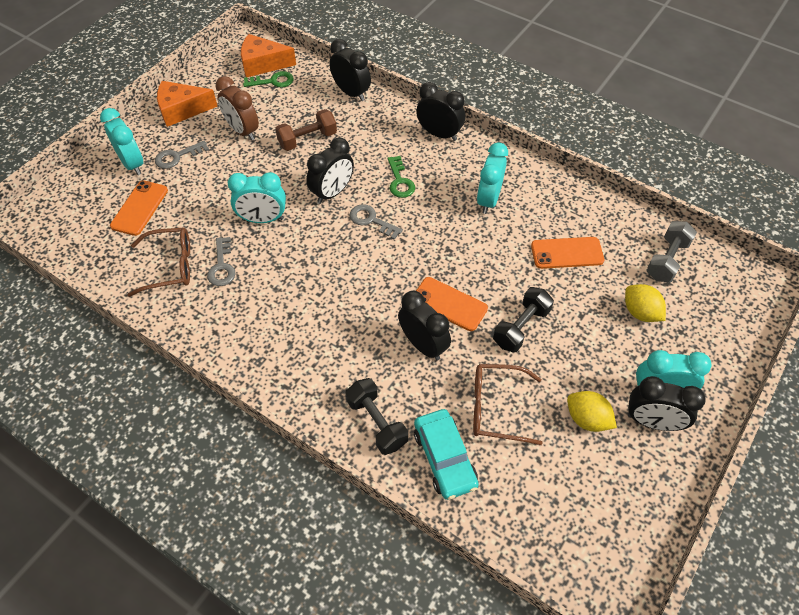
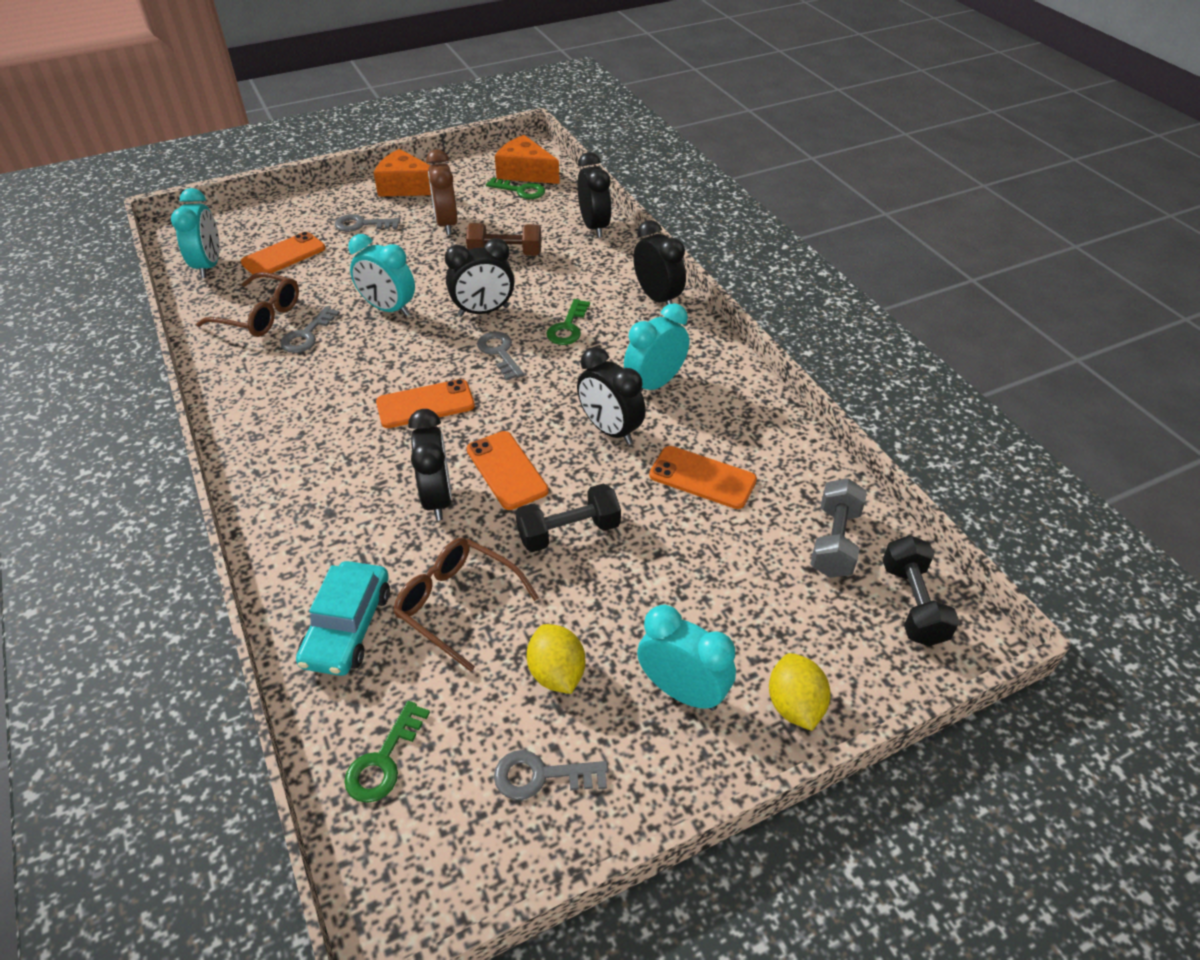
camera: 30 degrees right, 10 degrees down
(132, 164) = (315, 216): turquoise clock -> turquoise clock (209, 266)
(356, 282) = (425, 404): none -> orange phone
(377, 423) = (311, 553): black dumbbell -> black dumbbell (913, 604)
(538, 525) = (383, 760): none -> green key
(628, 482) = (541, 776): none -> grey key
(640, 312) = (741, 585): yellow lemon -> yellow lemon (794, 705)
(652, 422) = (641, 721): black clock -> black clock (610, 430)
(666, 260) = (834, 542): grey dumbbell -> grey dumbbell turned 45 degrees counterclockwise

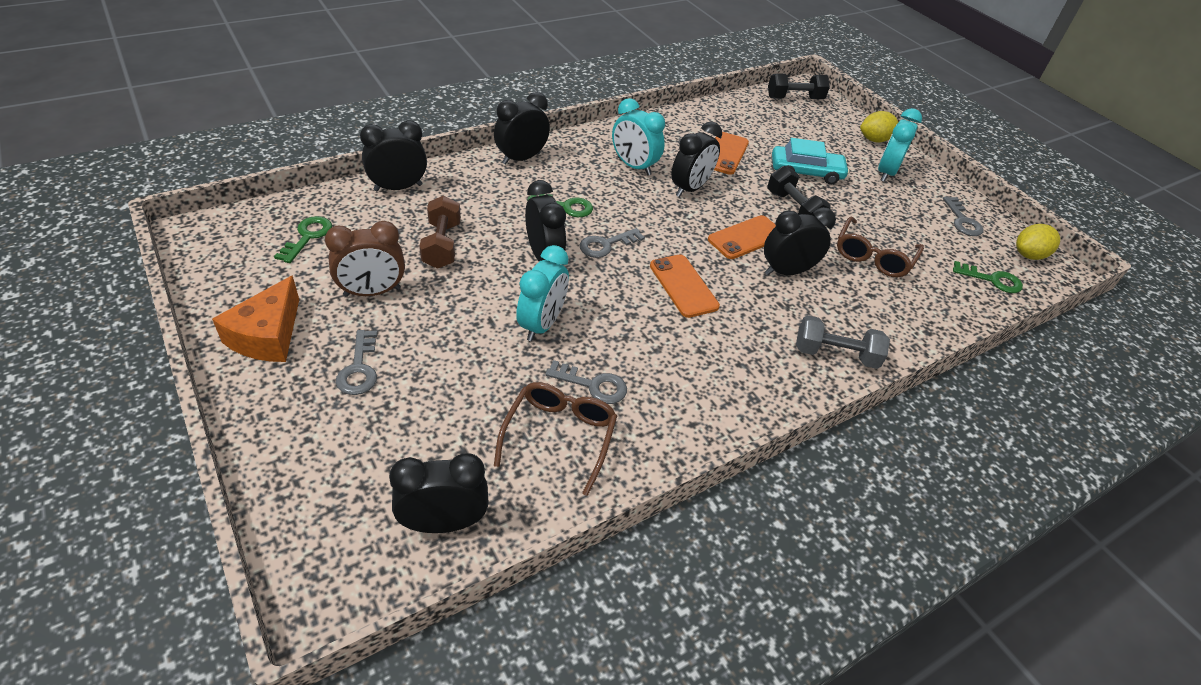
camera: 100 degrees left, 0 degrees up
(209, 266) = (443, 523): turquoise clock -> black clock
(284, 256) = (426, 438): orange phone -> none
(347, 627) = (916, 306): turquoise car -> turquoise car (806, 172)
(525, 172) = (264, 233): orange cheese -> none
(557, 673) = (899, 215): yellow lemon -> yellow lemon (1028, 255)
(834, 542) = (761, 114): grey dumbbell -> grey dumbbell (835, 354)

